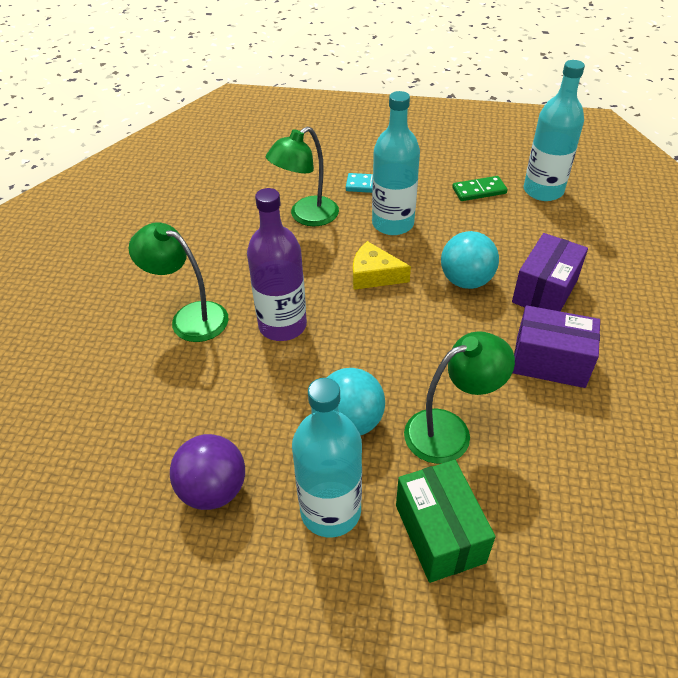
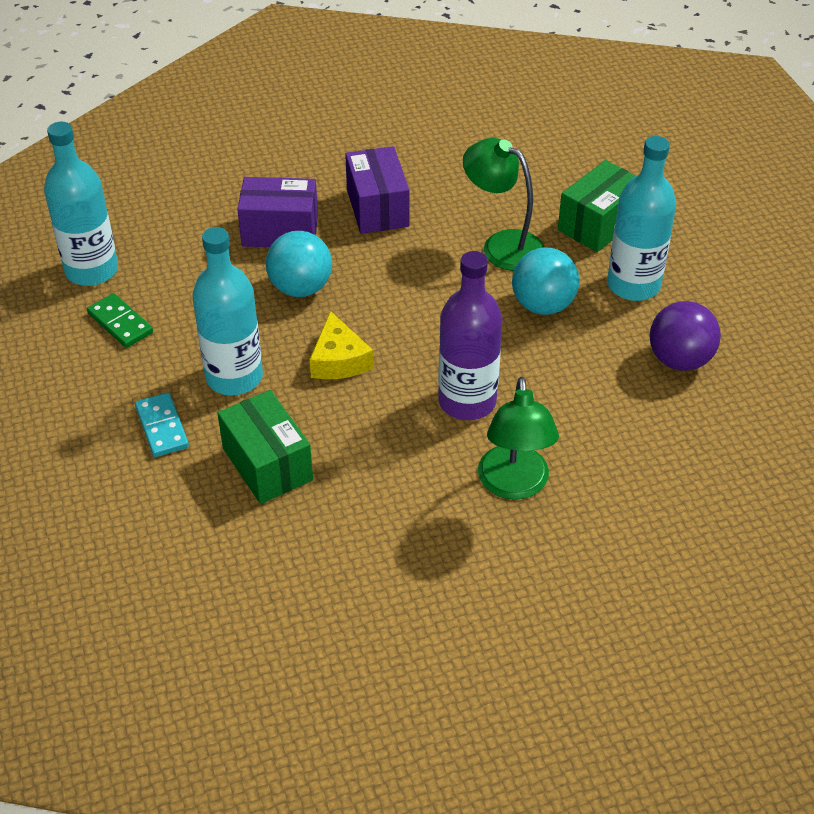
camera: 120 degrees left, 0 degrees up
(306, 216) = (267, 464): green lamp -> green box

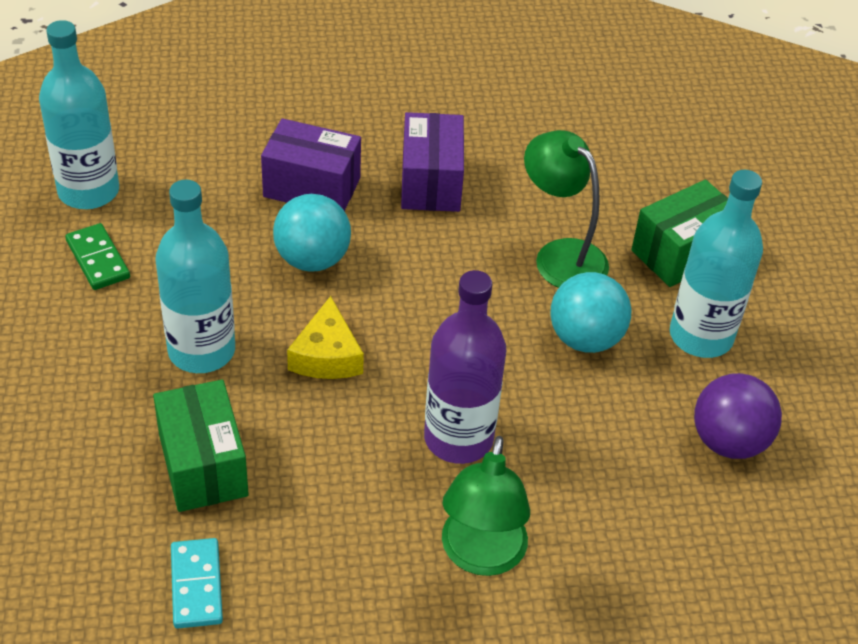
camera: 10 degrees right, 0 degrees up
(162, 427) = (101, 393): turquoise domino -> turquoise domino (197, 585)

